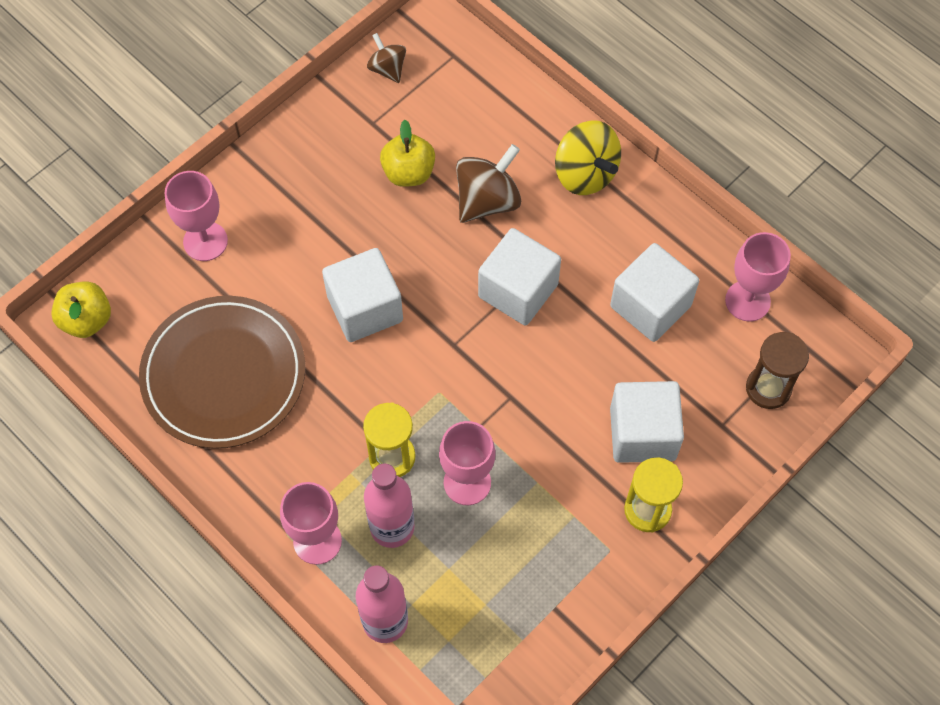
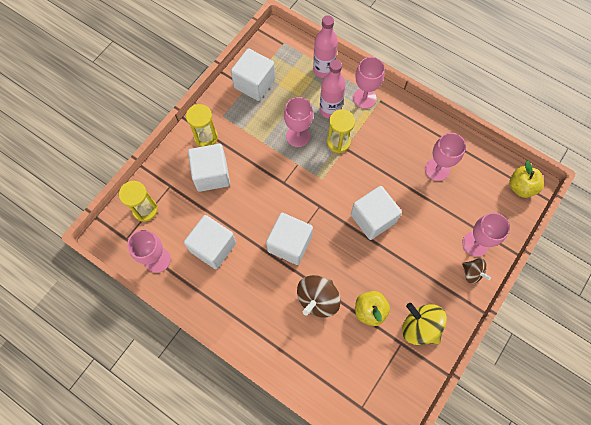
camera: 170 degrees right, 5 degrees up
(224, 375) = (437, 169): brown plate -> pink goblet
(387, 69) = (403, 388): brown spinning top -> brown spinning top (472, 273)
(536, 613) = (254, 83): none -> white cube
(585, 174) = (261, 329): yellow spinning top -> yellow spinning top (420, 327)
(768, 388) = (145, 210): brown hourglass -> yellow hourglass

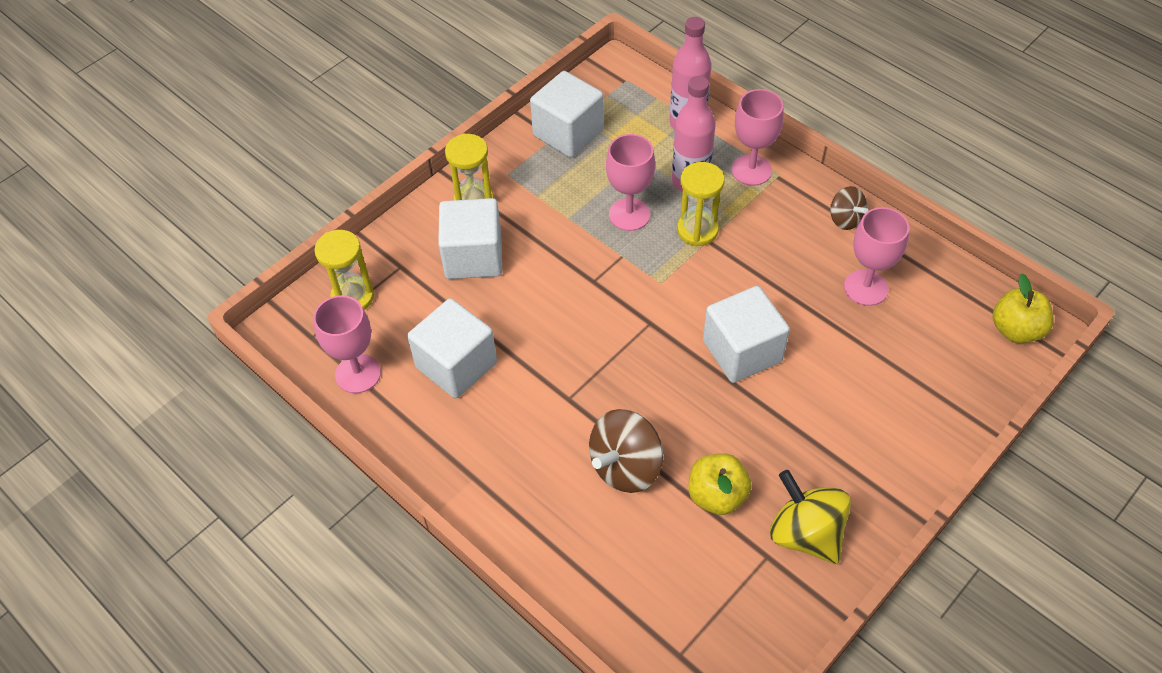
camera: 10 degrees right, 15 degrees down
(289, 244) = (589, 374): white cube -> none
(472, 273) = (912, 457): brown spinning top -> brown spinning top (845, 219)
(475, 244) = (922, 410): pink goblet -> none

